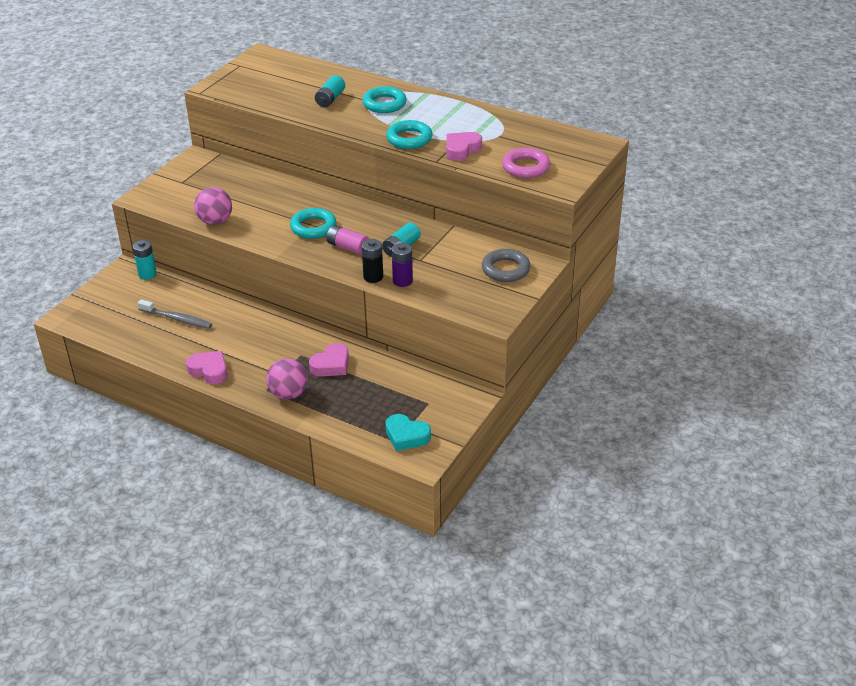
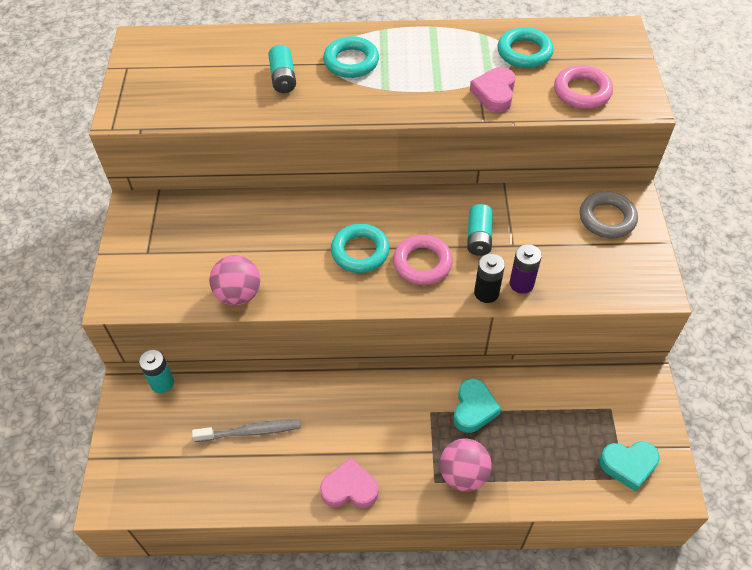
camera: 30 degrees left, 15 degrees up
(331, 365) = (474, 409): pink heart -> turquoise heart
(347, 247) = (422, 263): pink battery -> pink ring
(409, 139) = (425, 101): turquoise ring -> turquoise ring (524, 52)

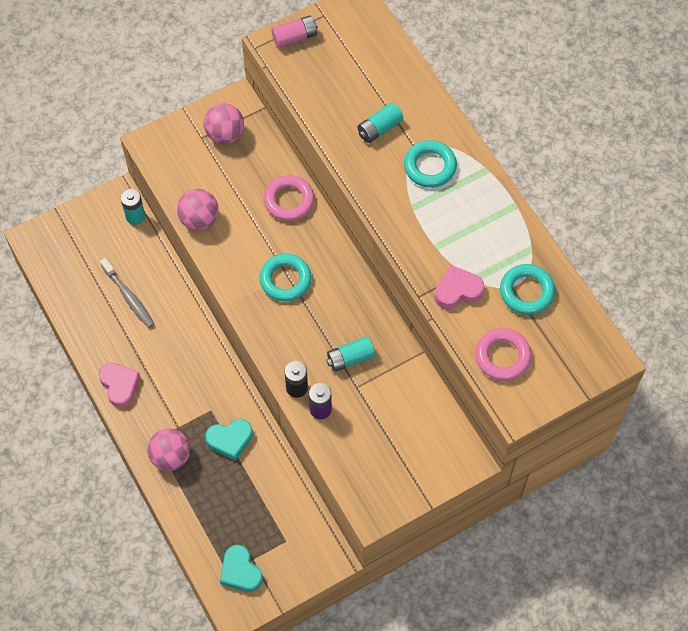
camera: 60 degrees right, 10 degrees up
(129, 96) = (295, 37): none -> pink battery
(160, 232) = (225, 134): none -> pink ball
(422, 263) = (299, 329): pink ring -> pink ring (289, 200)
(607, 218) = (429, 448): grey ring -> none

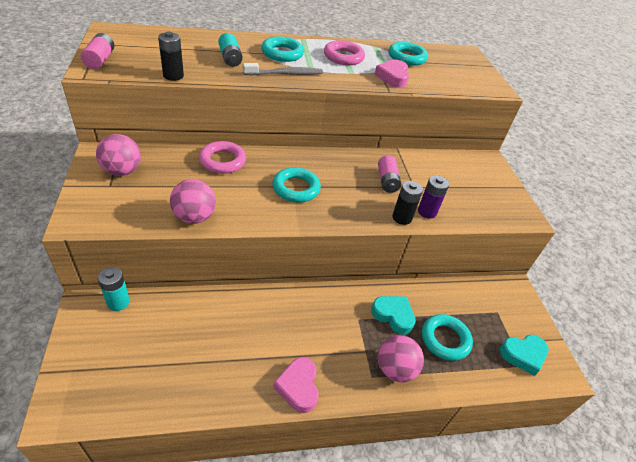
camera: 75 degrees left, 20 degrees down
(119, 385) = (298, 387): pink heart -> pink heart turned 90 degrees counterclockwise
(129, 297) = (203, 341): grey toothbrush -> grey toothbrush (285, 74)
(224, 494) = (445, 339): none -> turquoise ring
(230, 440) = (393, 315): turquoise heart -> turquoise heart turned 60 degrees counterclockwise
(308, 105) = (173, 76): none -> black battery
(350, 358) = (387, 181): turquoise battery -> pink battery
(502, 356) = (453, 80): pink ring -> pink ring (343, 57)

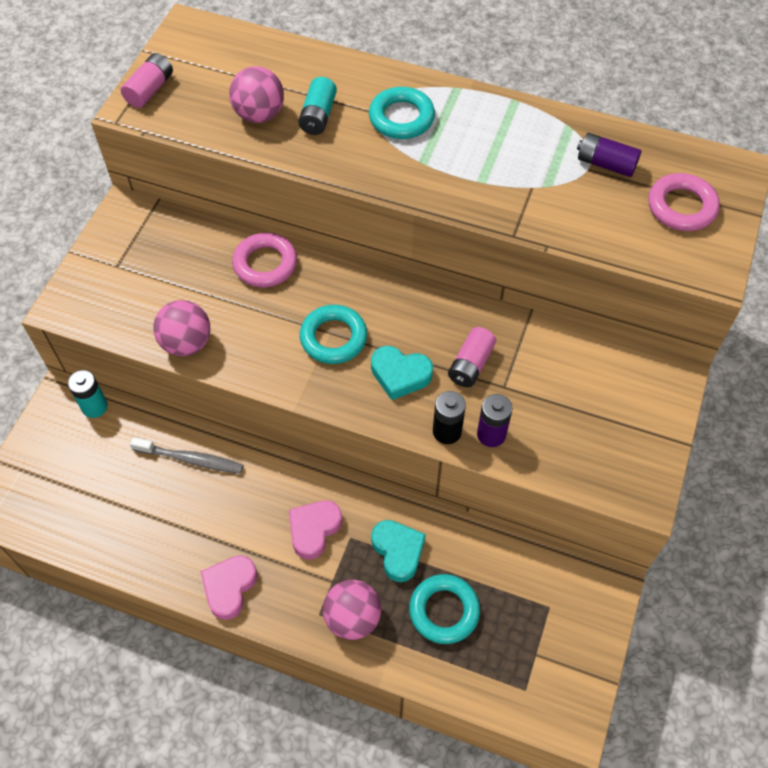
camera: 35 degrees right, 15 degrees up
(122, 171) = (139, 247): pink ball -> pink ball (259, 114)
(173, 76) = (223, 139): black battery -> none
(285, 74) = (377, 164): grey toothbrush -> grey toothbrush (191, 459)
(343, 57) = (494, 143): pink ring -> pink ring (681, 207)
(393, 77) = (543, 205): pink heart -> pink heart (314, 530)
(407, 57) = (605, 164): turquoise ring -> purple battery
(523, 355) = (536, 677): turquoise heart -> turquoise heart (400, 375)

